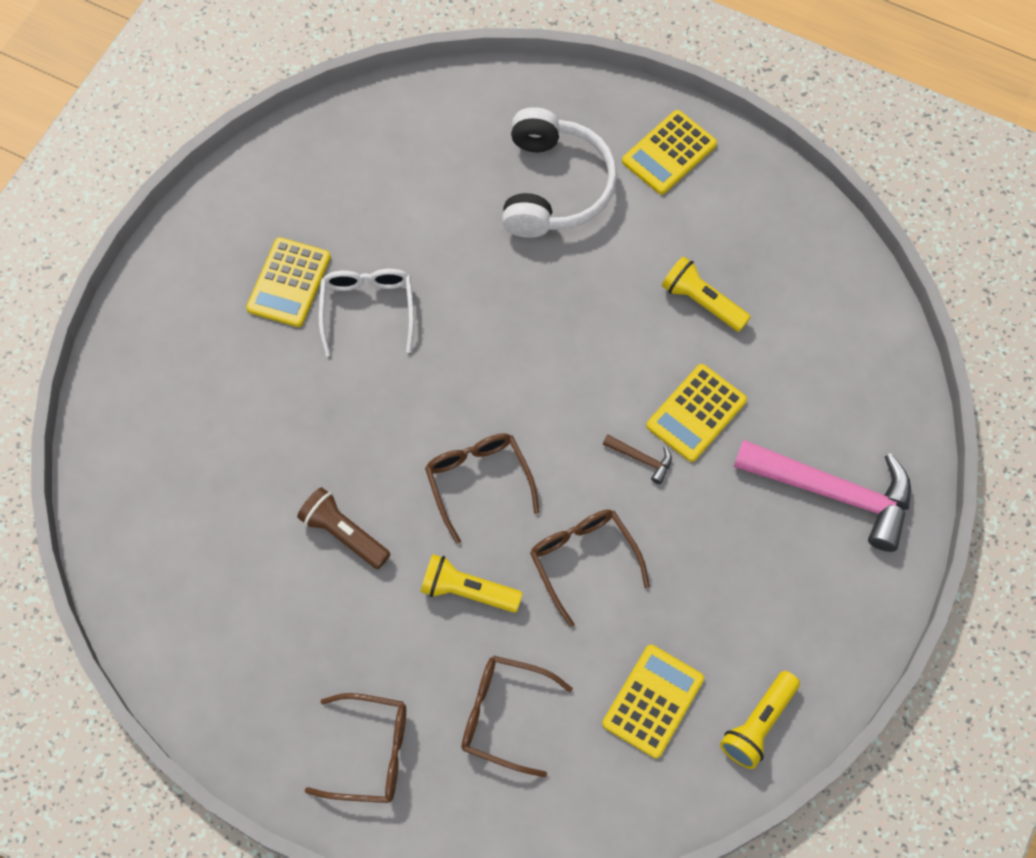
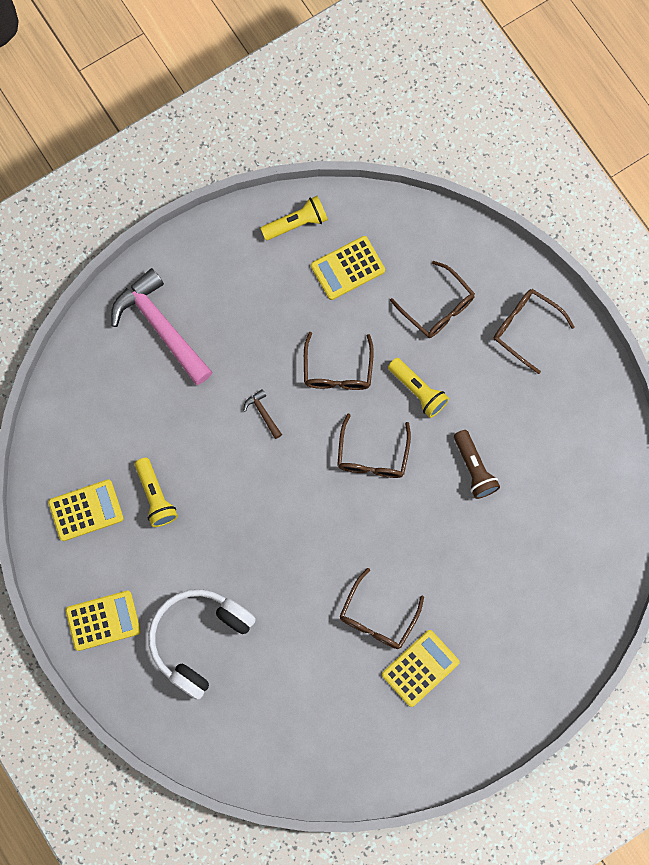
camera: 150 degrees left, 10 degrees up
(368, 309) = (378, 617): white glasses -> brown glasses
(696, 413) = (209, 423): yellow calculator -> yellow calculator (86, 510)

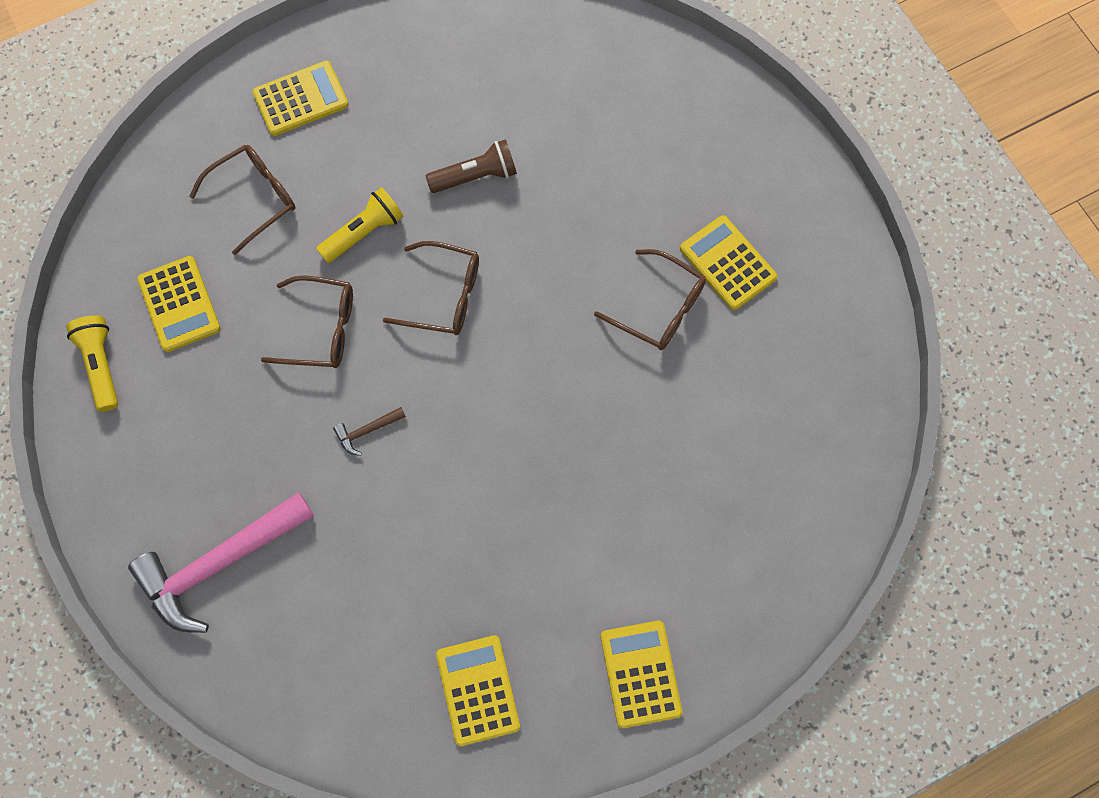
camera: 85 degrees left, 5 degrees down
(155, 496) = (468, 587): yellow flashlight -> none
(198, 639) = (675, 541): white headphones -> none
(525, 328) = (301, 99): brown glasses -> yellow calculator

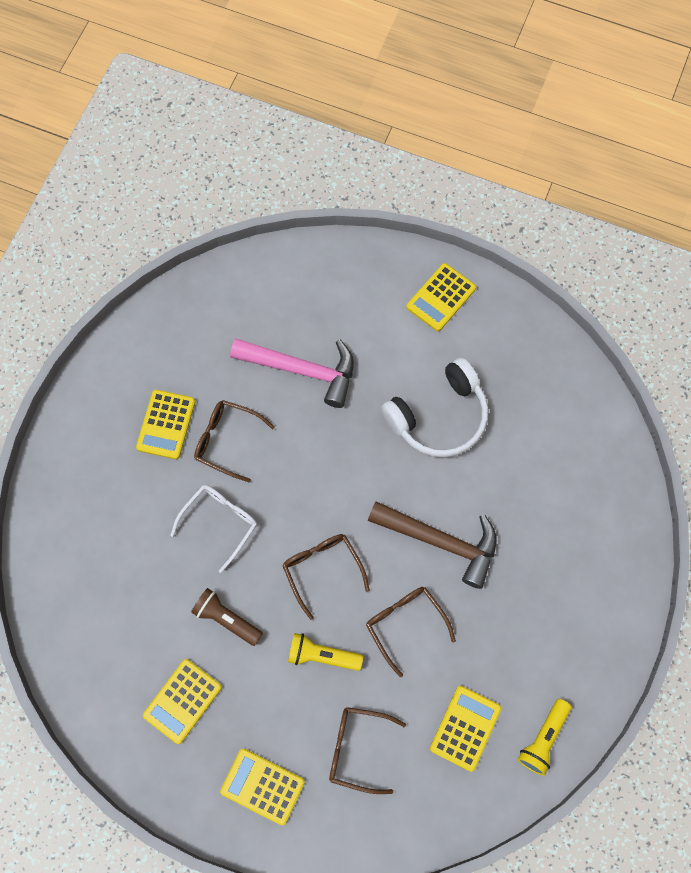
camera: 130 degrees left, 0 degrees up
(219, 564) = (584, 555): pink hammer -> pink hammer (302, 370)
(367, 431) = (441, 541): brown hammer -> brown hammer, size x2.48
(478, 690) = (520, 367): yellow calculator -> yellow calculator (182, 701)
(499, 545) = (439, 417): none -> white headphones
(576, 238) = (220, 523): none -> white glasses
(659, 308) = (227, 441): brown glasses -> brown glasses turned 60 degrees counterclockwise

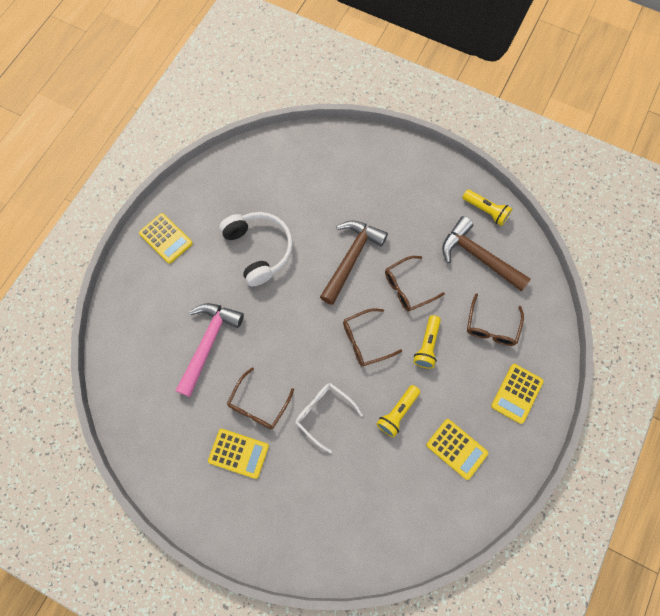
camera: 85 degrees left, 0 degrees up
(226, 619) = (397, 413): brown flashlight -> yellow flashlight
(465, 728) = (478, 256): yellow calculator -> brown hammer

